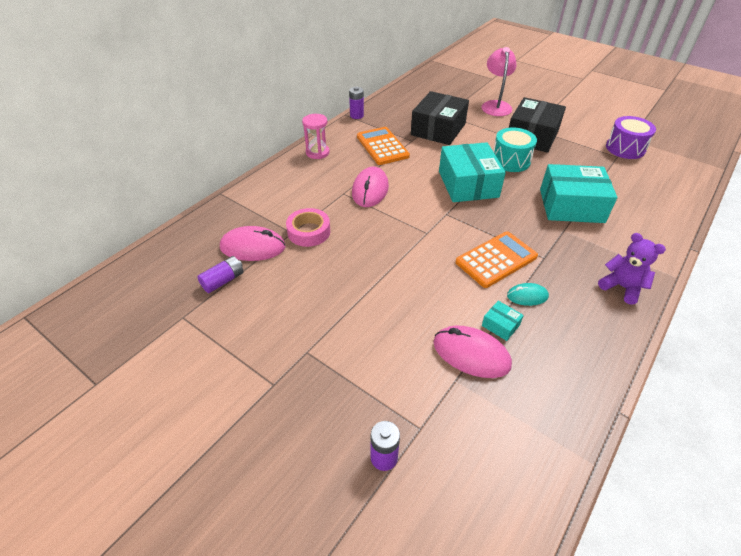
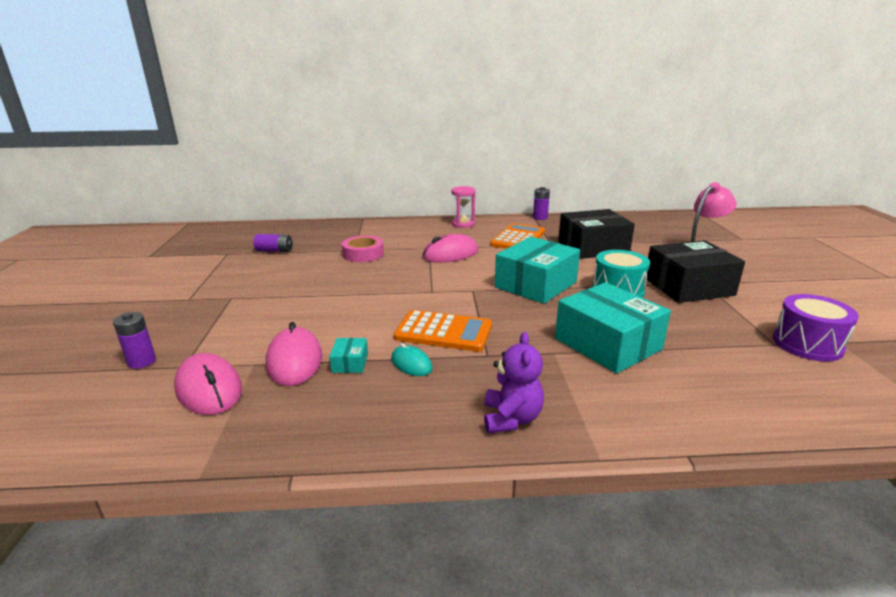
camera: 50 degrees right, 20 degrees down
(253, 247) = (320, 245): pink mouse -> pink mouse (209, 389)

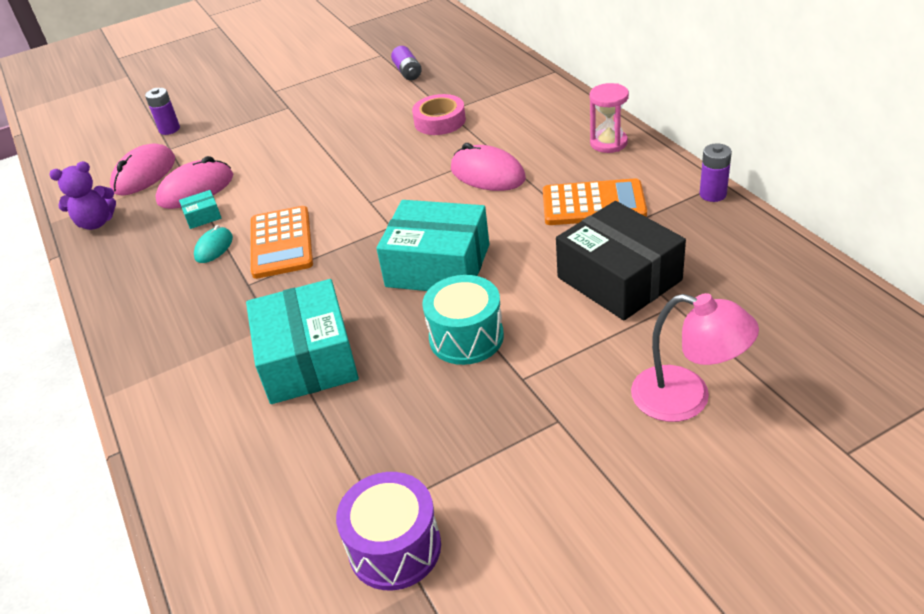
camera: 70 degrees right, 15 degrees up
(511, 418) = (147, 331): purple teddy bear -> purple teddy bear (96, 223)
(607, 344) = (307, 359): turquoise box -> turquoise box turned 45 degrees counterclockwise
(688, 287) = (528, 404): black box -> none

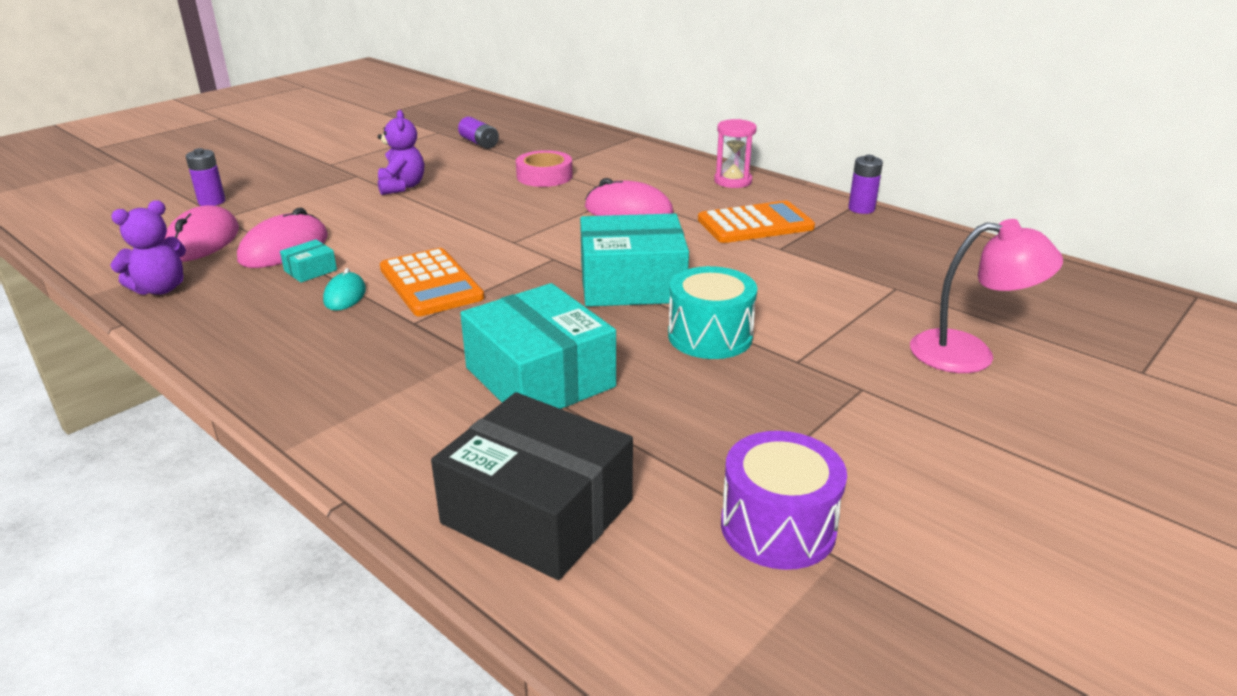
camera: 25 degrees left, 10 degrees down
(316, 124) = (402, 187): none -> purple teddy bear
(619, 279) = (827, 274): black box -> black box (537, 511)

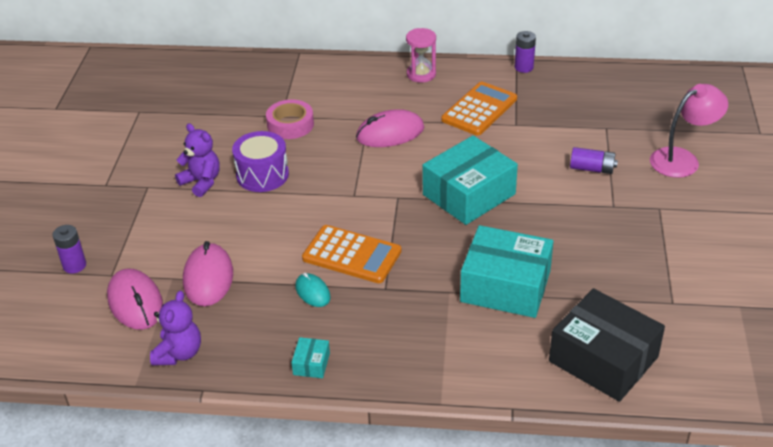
camera: 35 degrees left, 10 degrees up
(310, 270) = (257, 285): turquoise box -> turquoise box (311, 364)
(479, 143) = (191, 110): purple battery -> purple battery (592, 168)
(537, 511) = (603, 359): black box -> black box turned 45 degrees clockwise
(710, 336) = (555, 212): turquoise drum -> none
(778, 527) = (704, 306): purple drum -> purple drum (262, 175)

